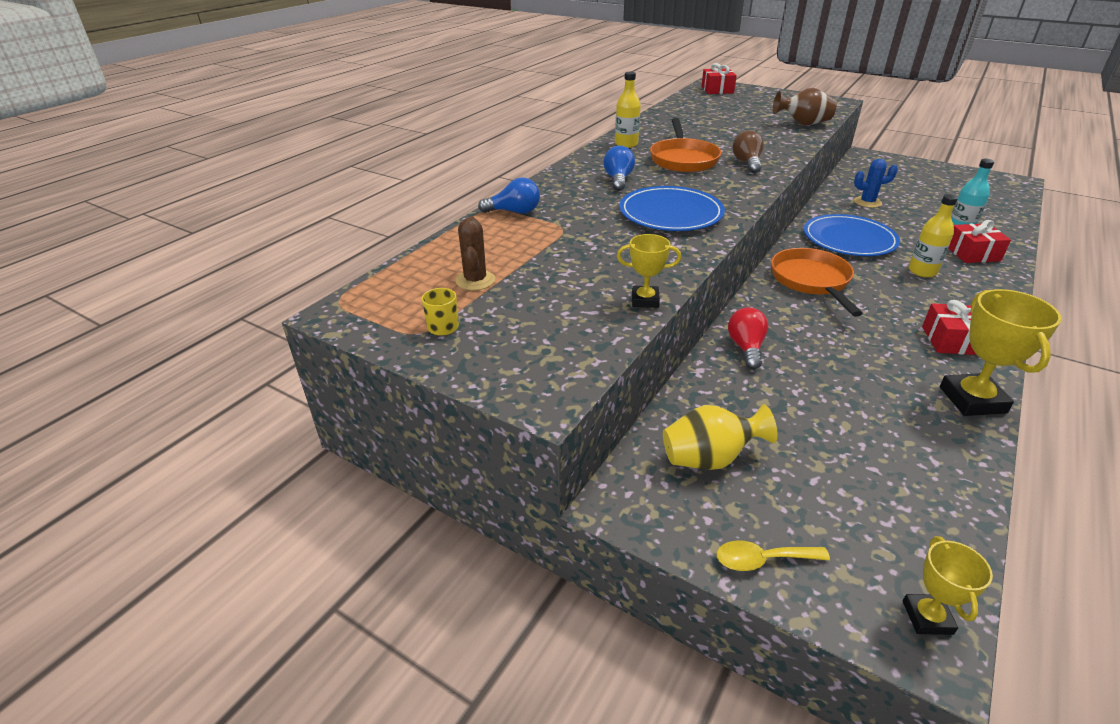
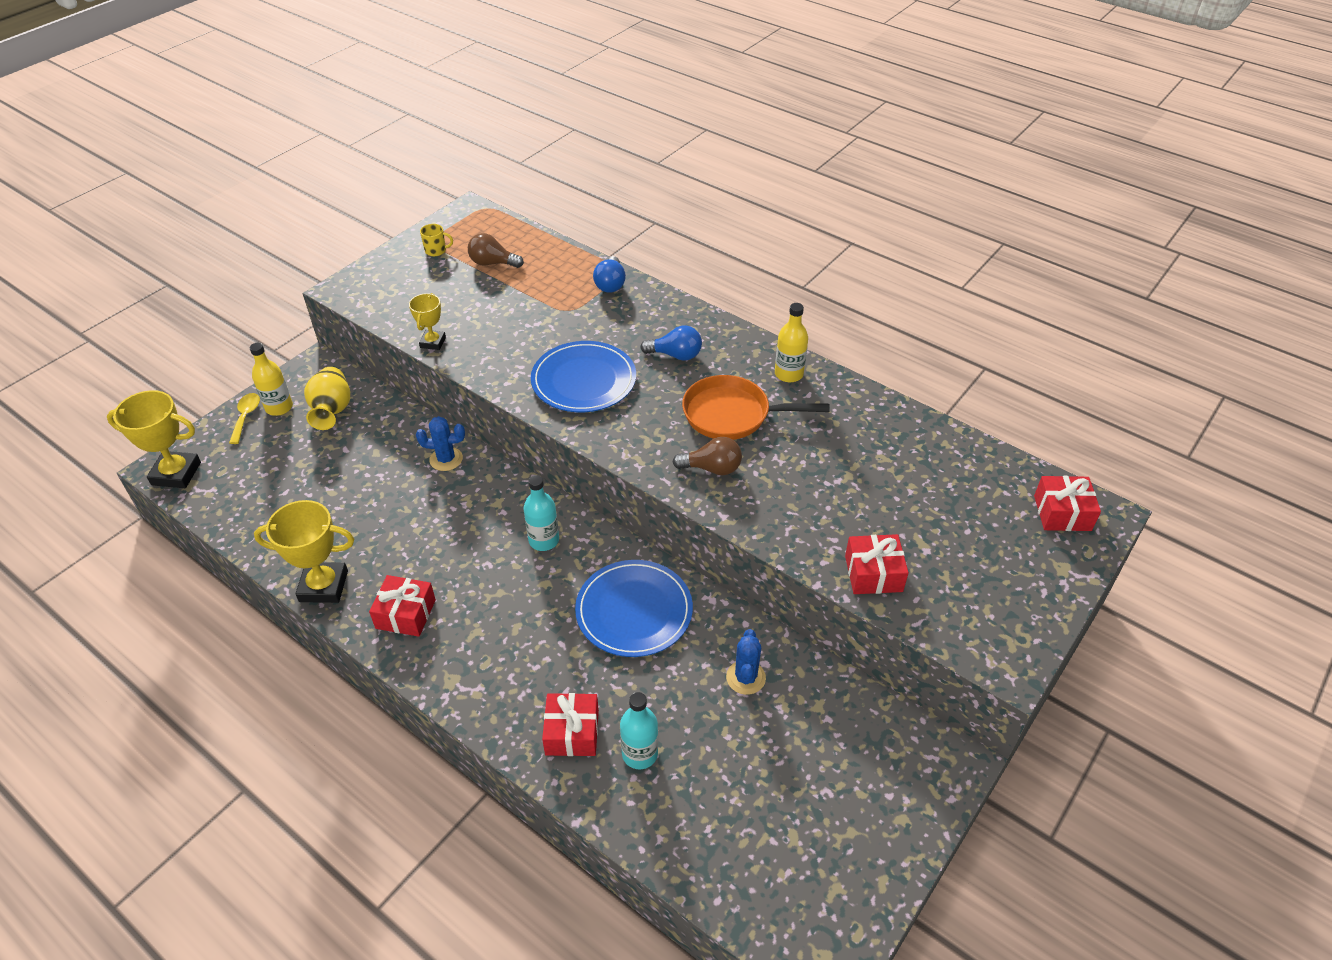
camera: 95 degrees right, 10 degrees up
(475, 280) = (492, 263): brown cactus -> brown light bulb
(746, 348) = (446, 459): red light bulb -> blue cactus
(803, 124) = (873, 573): brown vase -> red gift
(811, 281) = (544, 540): orange pan -> turquoise bottle
(922, 271) = (540, 652): yellow bottle -> yellow bottle (279, 407)
(927, 617) = (176, 473): yellow trophy -> yellow trophy, size x1.73

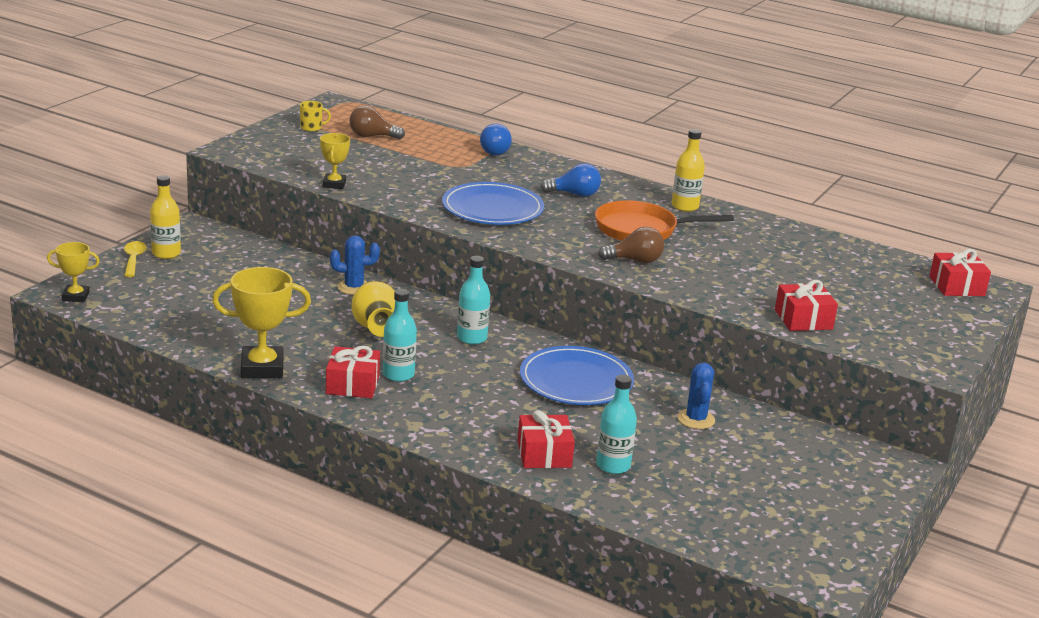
camera: 10 degrees left, 20 degrees down
(176, 473) = (76, 296): yellow trophy -> yellow trophy, size x0.58
(332, 411) = (223, 256): yellow vase -> yellow vase (375, 327)
(455, 598) = (398, 374): none -> turquoise bottle

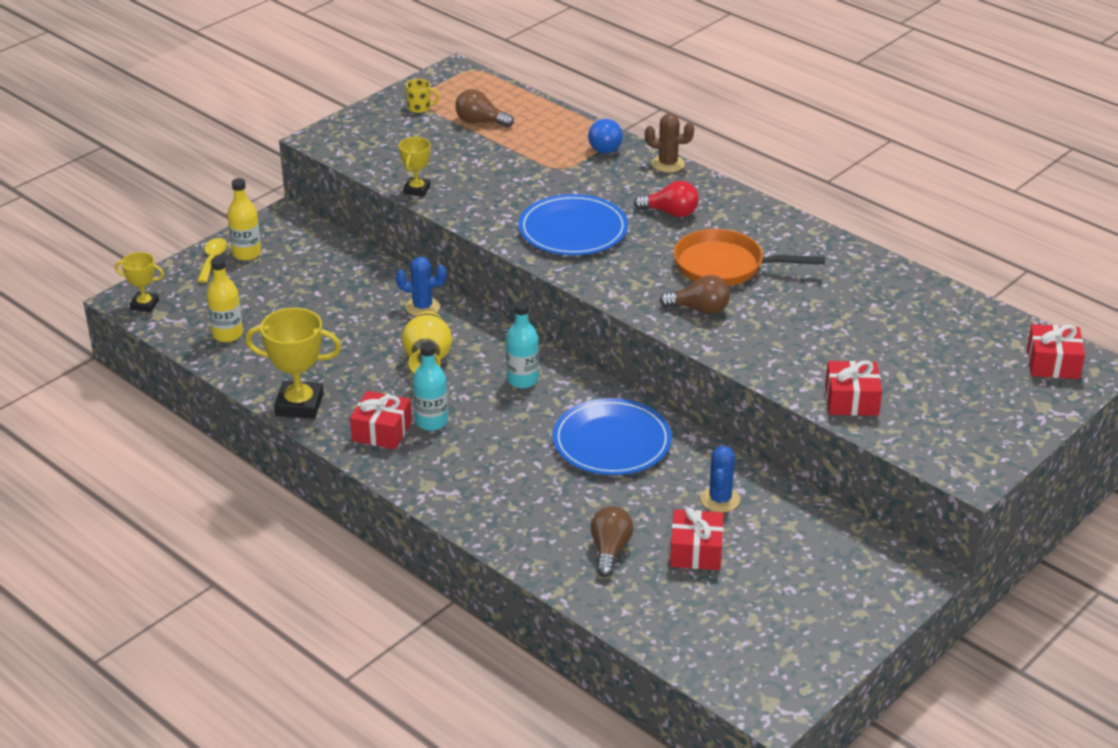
camera: 15 degrees right, 10 degrees up
(544, 454) = (544, 530): red gift -> red gift (696, 551)
(555, 161) = (668, 164): none -> brown cactus
(574, 194) = (670, 213): blue light bulb -> red light bulb
(613, 465) = (610, 550): turquoise bottle -> brown light bulb
(685, 206) = (788, 235): yellow bottle -> yellow bottle (227, 334)

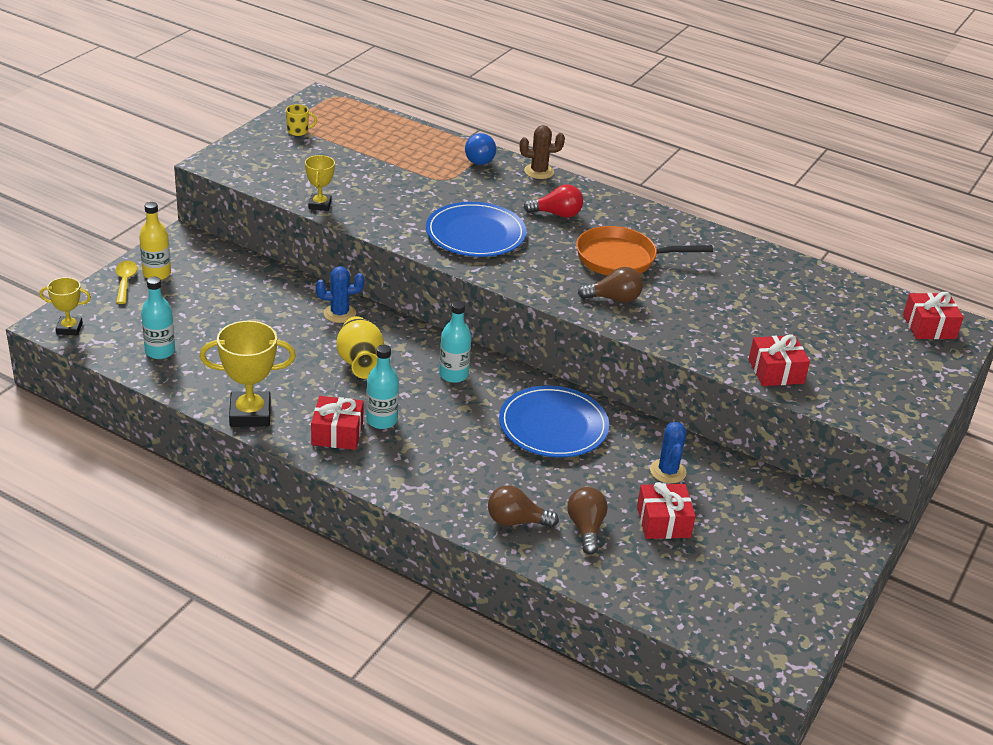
camera: 15 degrees left, 0 degrees up
(227, 334) = (160, 351): yellow bottle -> turquoise bottle
(480, 122) = (358, 141): brown light bulb -> brown light bulb (516, 521)

